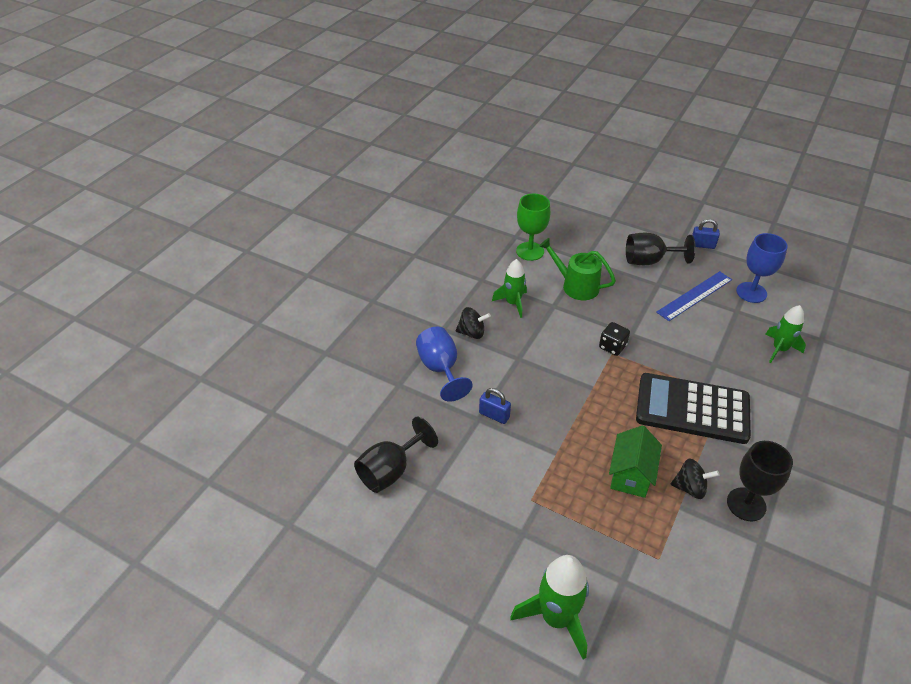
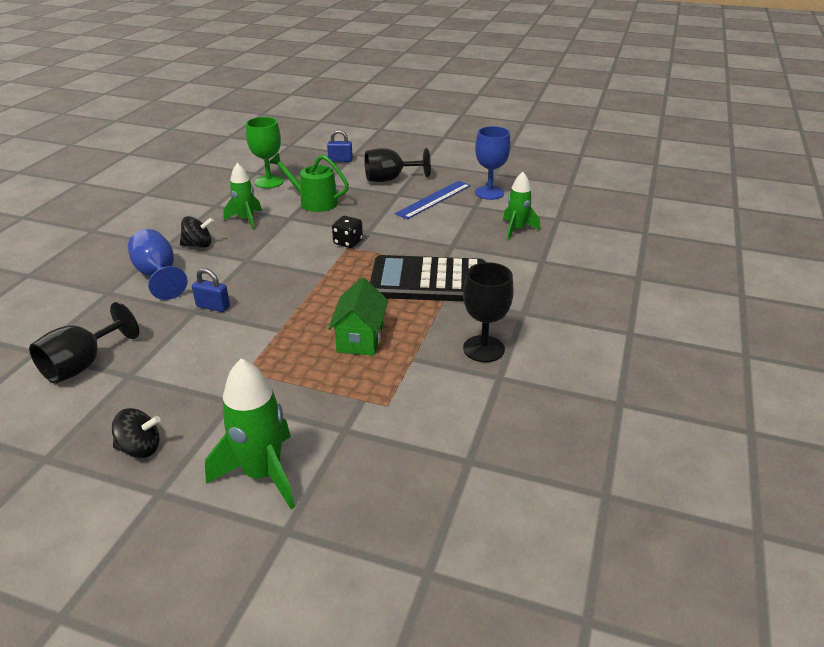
camera: 10 degrees left, 10 degrees down
(690, 488) = (424, 342): black spinning top -> black spinning top (140, 448)
(702, 245) = (442, 165): blue padlock -> blue padlock (340, 160)

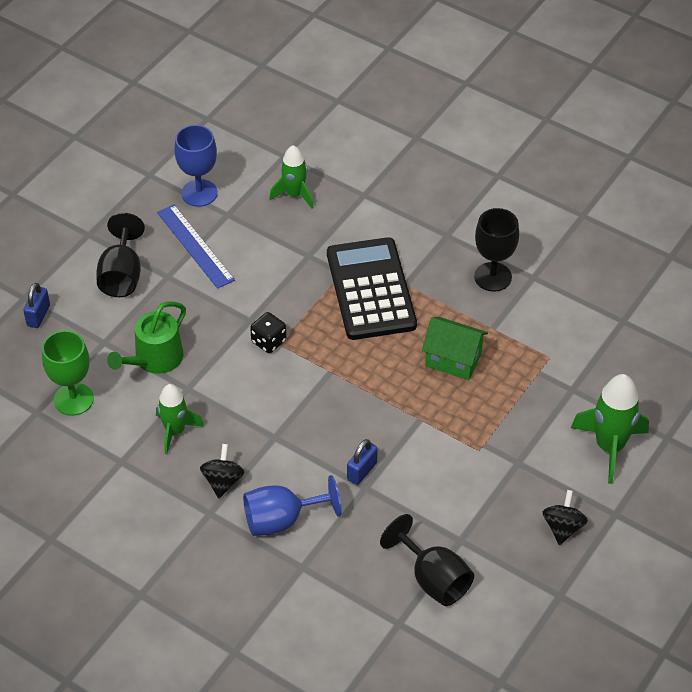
camera: 75 degrees left, 15 degrees up
(428, 280) = (371, 289): black calculator -> black calculator turned 150 degrees clockwise

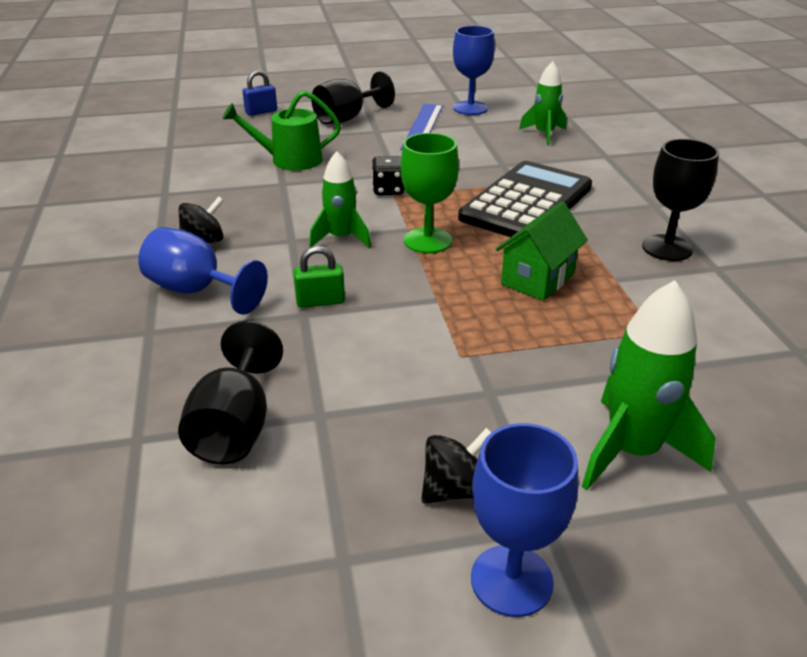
camera: 45 degrees right, 15 degrees down
(73, 399) = (202, 152): green goblet -> green goblet (427, 241)
(175, 431) = (229, 198): green rocket -> green rocket (341, 238)
(362, 471) = (320, 301): blue padlock -> green padlock
(453, 360) = (537, 279): green house -> green house turned 60 degrees clockwise
(626, 549) = (511, 580): none -> blue goblet

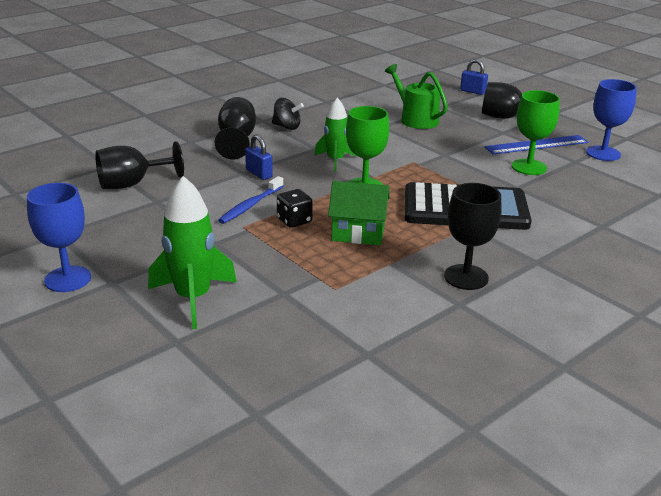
camera: 60 degrees right, 5 degrees down
(196, 291) = (236, 140): blue goblet -> black goblet
(320, 301) = (259, 174): green padlock -> blue padlock
(388, 190) = (417, 158): black dice -> black dice (294, 221)
(407, 333) = (250, 205): none -> blue toothbrush
(455, 489) = (124, 250): black spinning top -> none
(466, 145) = (529, 167): none -> green goblet
(544, 134) = (602, 192): green rocket -> none

